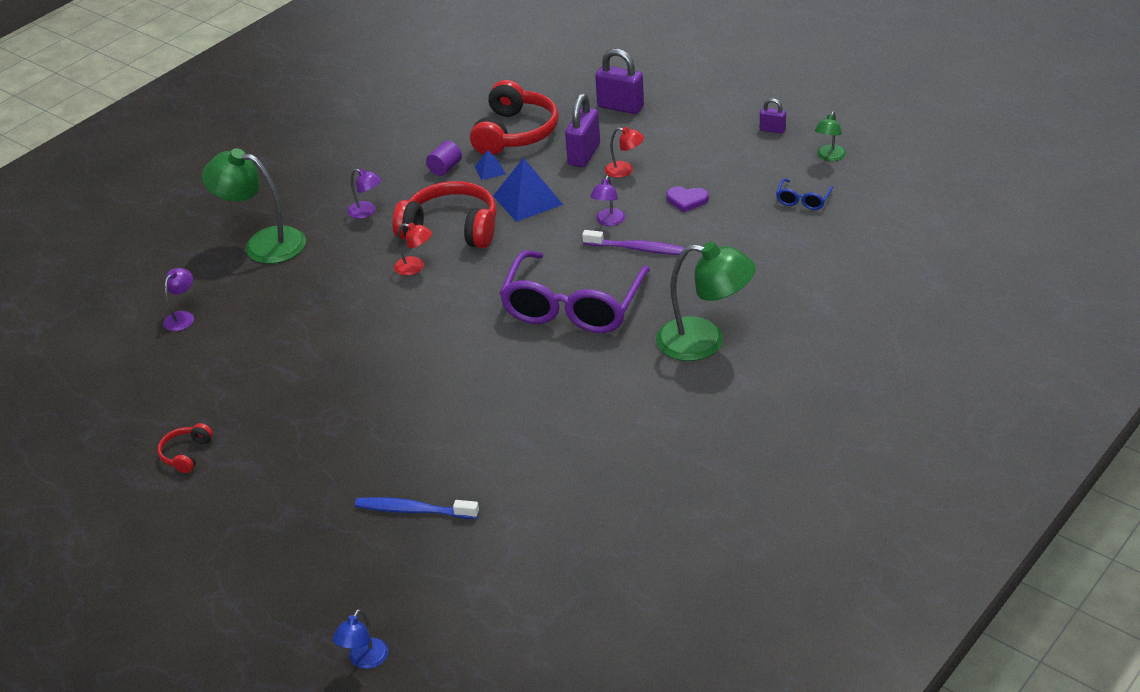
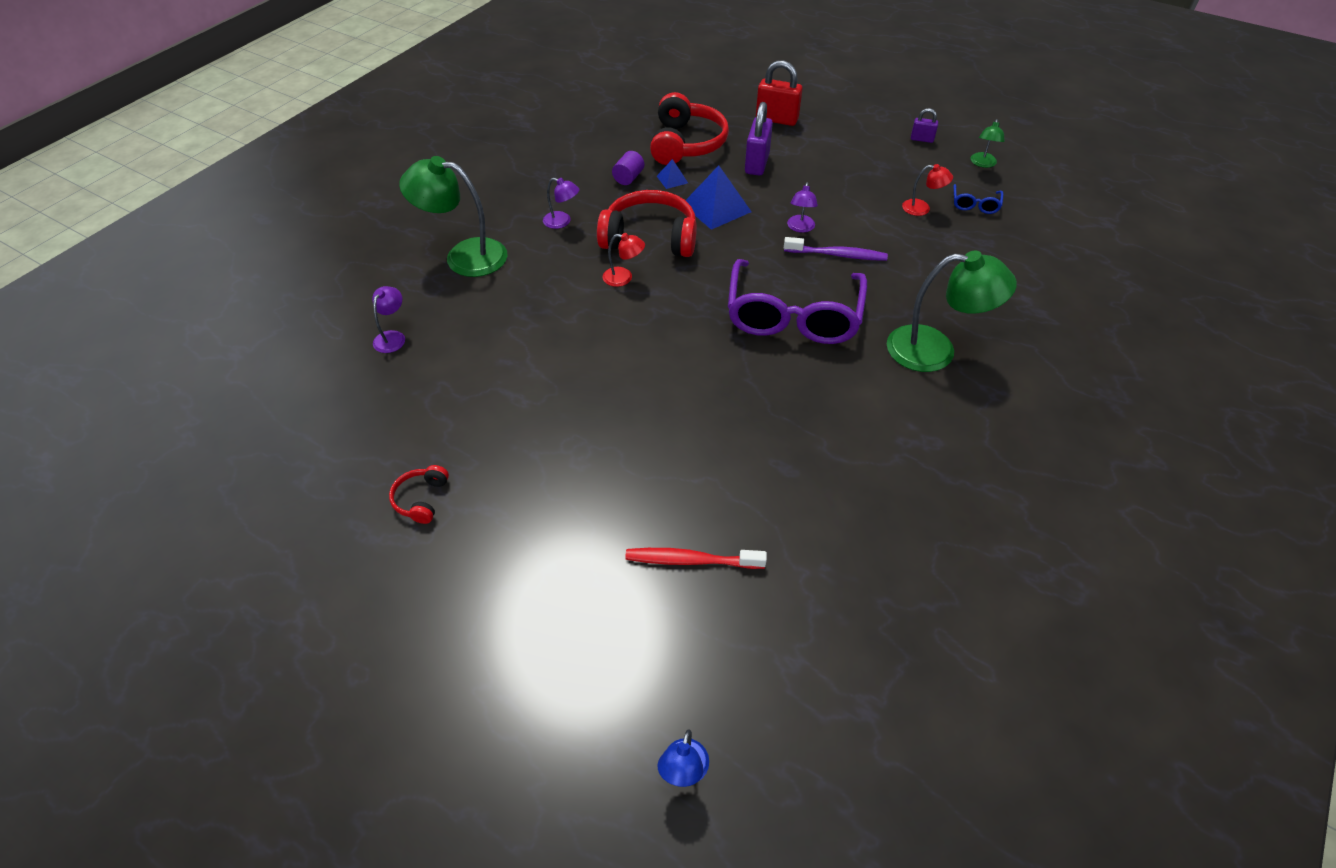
camera: 10 degrees left, 10 degrees up
(414, 510) = (692, 560): blue toothbrush -> red toothbrush
(620, 107) = (776, 119): purple padlock -> red padlock
(625, 170) = (800, 178): red lamp -> red lamp (922, 208)
(687, 200) = (867, 206): purple heart -> none

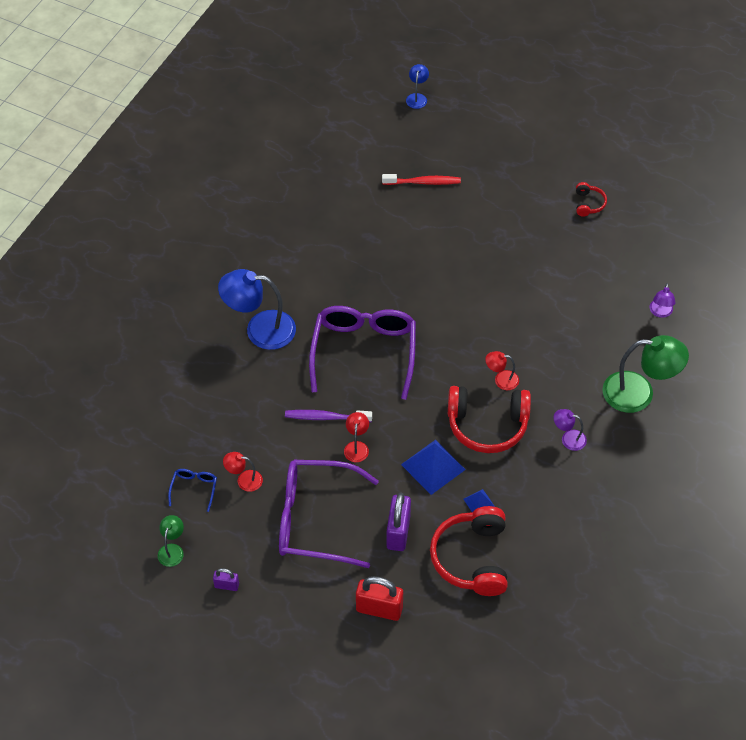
camera: 175 degrees right, 5 degrees up
(628, 178) = (521, 501): purple cylinder -> none
(800, 228) = (356, 447): purple lamp -> red lamp
(840, 176) = (316, 520): none -> purple glasses
(935, 350) = (260, 329): green lamp -> blue lamp

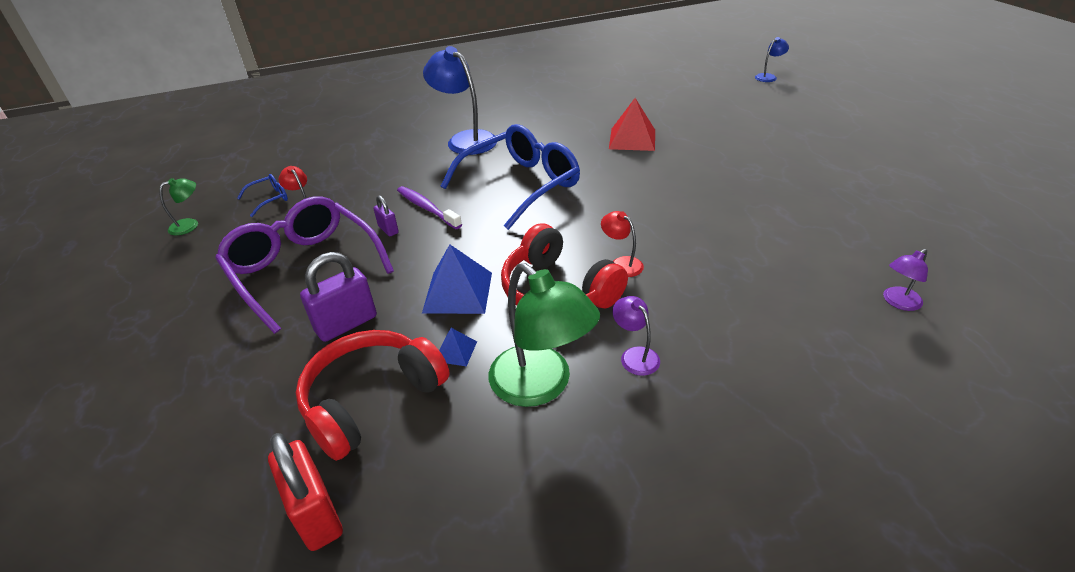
camera: 45 degrees right, 15 degrees down
(226, 585) = (172, 270): purple padlock -> purple padlock (388, 229)
(356, 447) = (418, 239): red lamp -> none
(364, 353) = (520, 185): purple glasses -> blue glasses
(379, 609) = (224, 378): red padlock -> red padlock (316, 513)
(389, 250) = (632, 139): none -> red pyramid
(423, 182) = (715, 116): red toothbrush -> none
(588, 204) = (881, 183): red headphones -> none
(639, 393) = (785, 364): green lamp -> green lamp (541, 386)

